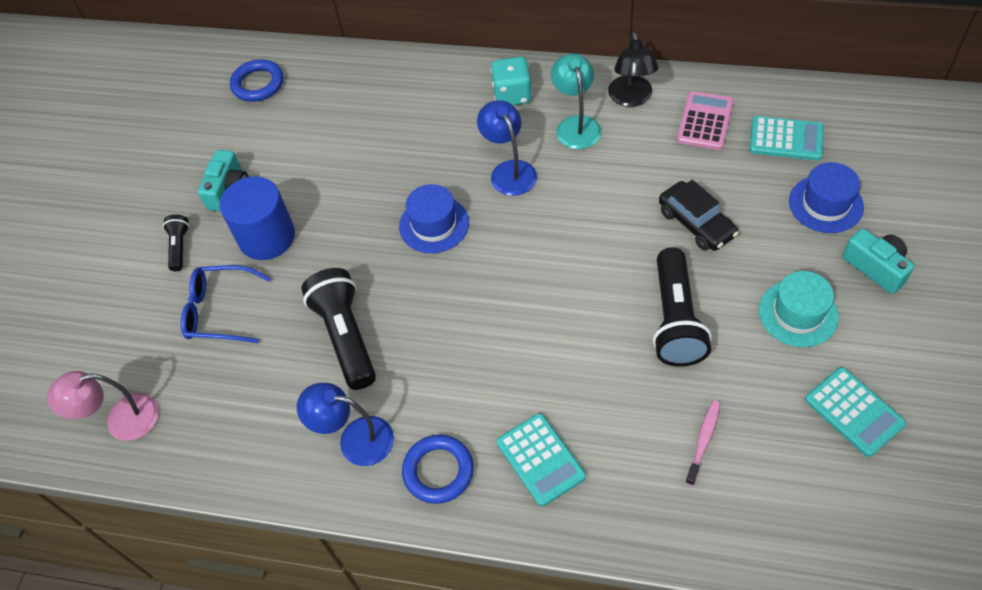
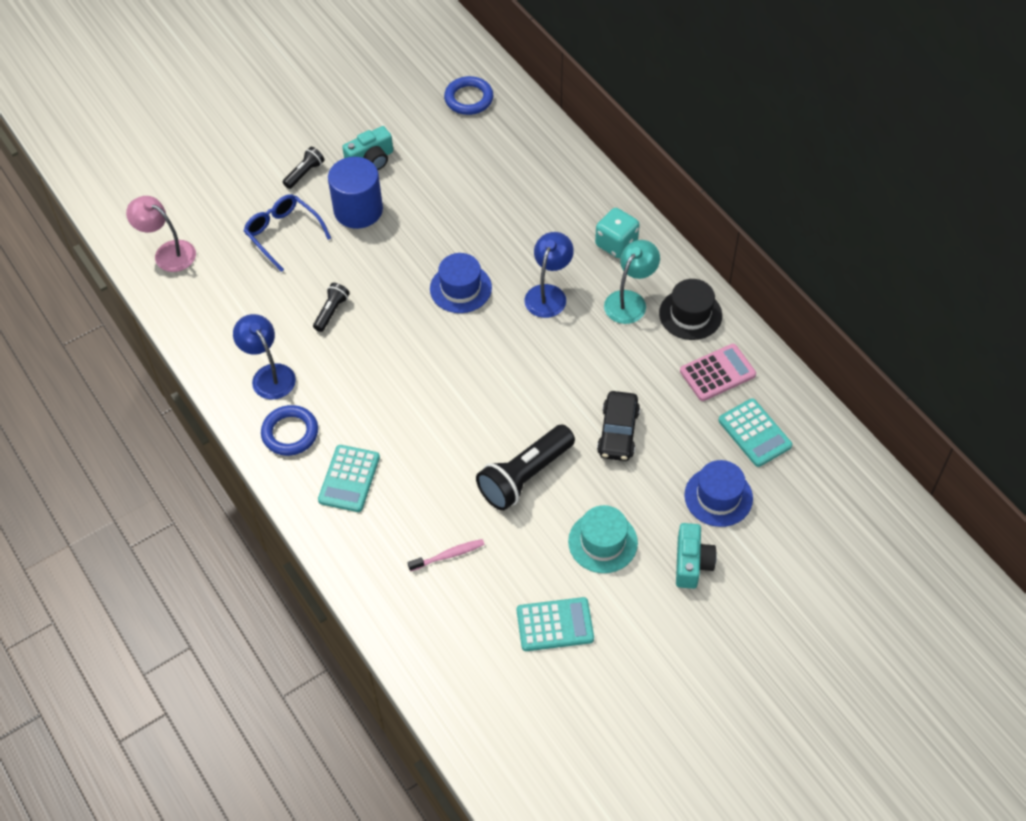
camera: 40 degrees right, 0 degrees up
(346, 336) = (331, 312): black flashlight -> black flashlight, size x0.51
(631, 98) = (690, 314): black lamp -> black hat
(854, 412) = (555, 624): turquoise calculator -> turquoise calculator turned 105 degrees counterclockwise

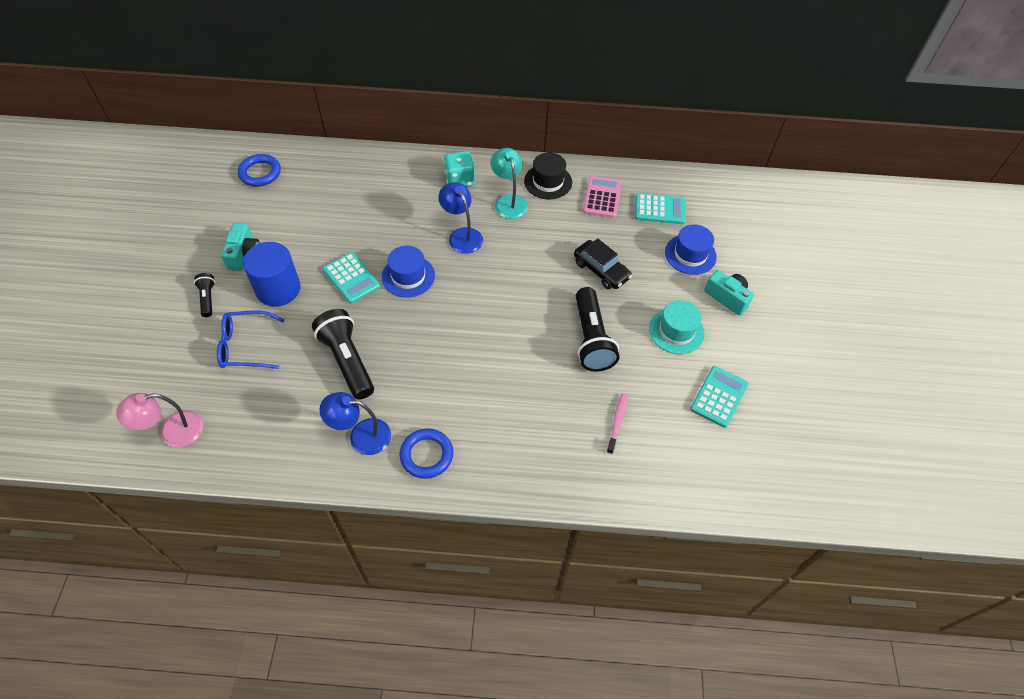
camera: 55 degrees left, 0 degrees up
(331, 312) = (347, 361): black flashlight -> black flashlight, size x1.98
(349, 479) = (502, 442): turquoise calculator -> turquoise calculator (351, 278)

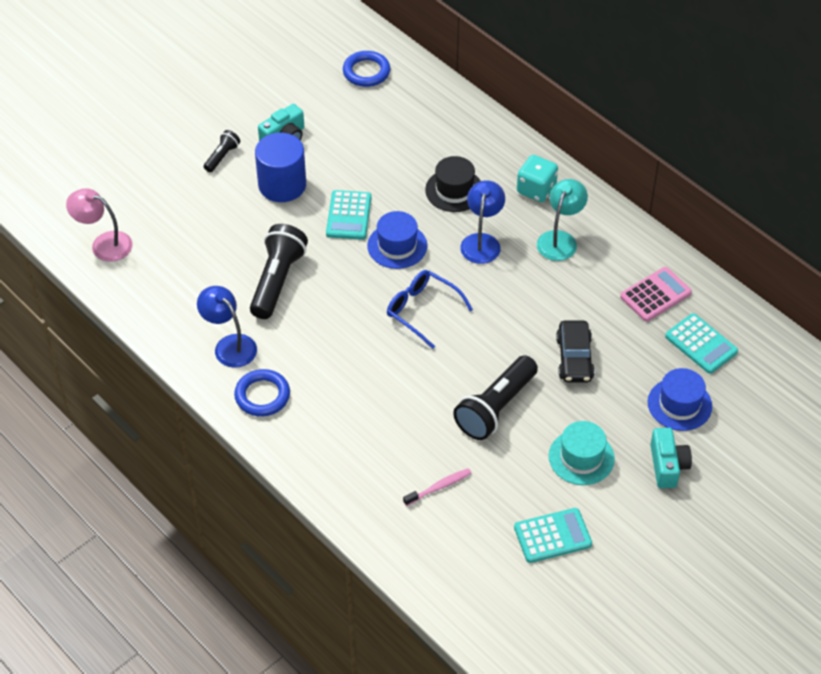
camera: 45 degrees right, 5 degrees down
(245, 346) = (214, 214): blue glasses -> blue glasses (422, 310)
(548, 182) = (619, 245): black hat -> black hat (454, 190)

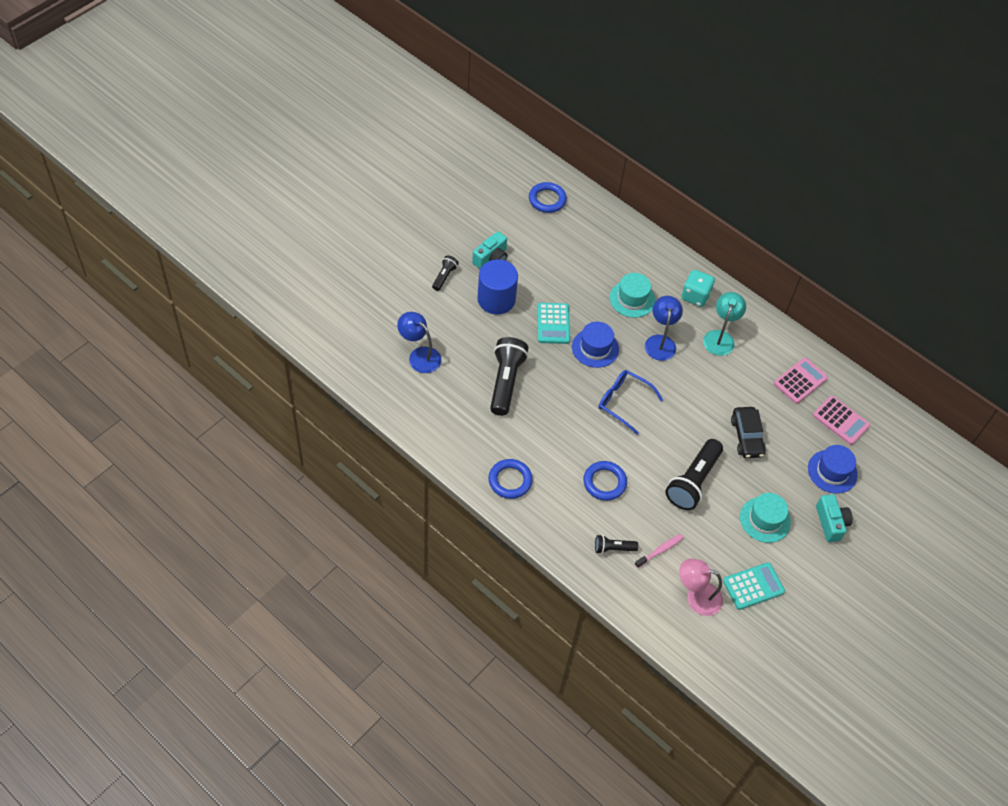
camera: 10 degrees left, 5 degrees up
(104, 244) = (362, 356): pink lamp -> pink lamp (696, 597)
(229, 345) = (477, 439): blue lamp -> blue lamp (419, 355)
(379, 481) = (613, 548): none -> black flashlight
(381, 403) = (604, 482): none -> blue ring
(454, 190) = (632, 299): black hat -> turquoise hat
(701, 344) = (841, 420): turquoise calculator -> pink calculator

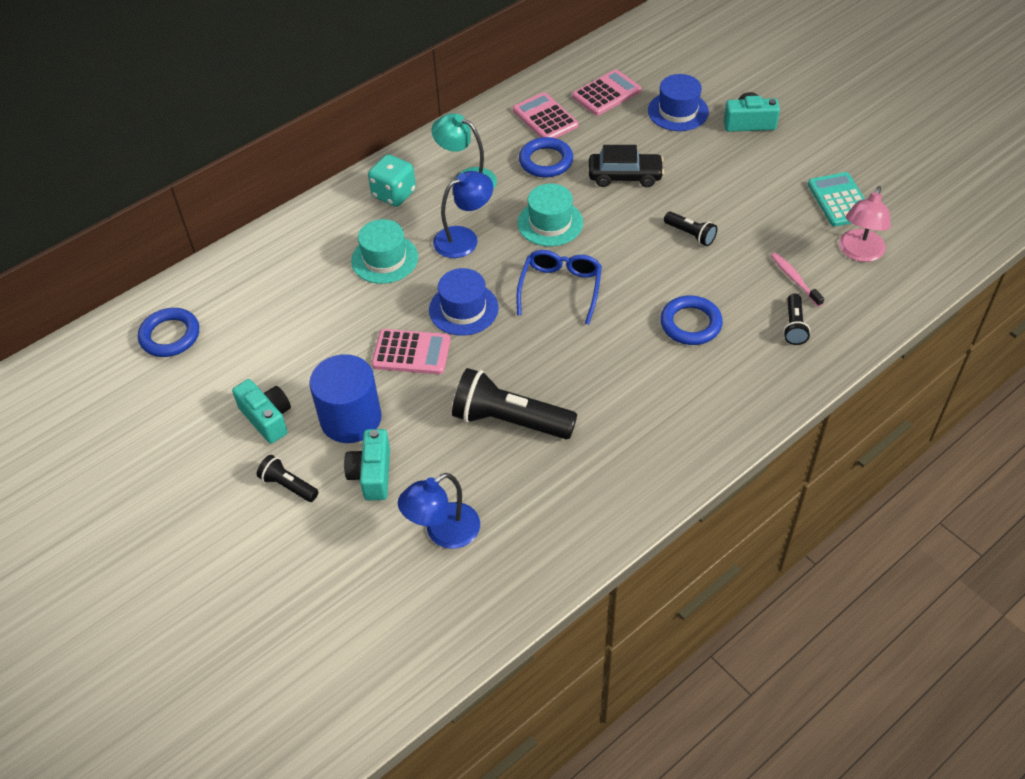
camera: 75 degrees left, 5 degrees down
(457, 315) = (372, 474): none -> turquoise camera
(510, 480) = (686, 431): blue ring -> blue ring (546, 161)
(553, 324) = (411, 352): turquoise calculator -> pink calculator
(623, 402) = (560, 288): blue glasses -> blue glasses turned 150 degrees clockwise
(660, 342) = (464, 238): blue lamp -> blue lamp turned 135 degrees clockwise
(693, 481) = (690, 234): black flashlight -> black flashlight, size x0.51
(765, 519) = (746, 177): turquoise hat -> turquoise hat (550, 223)

